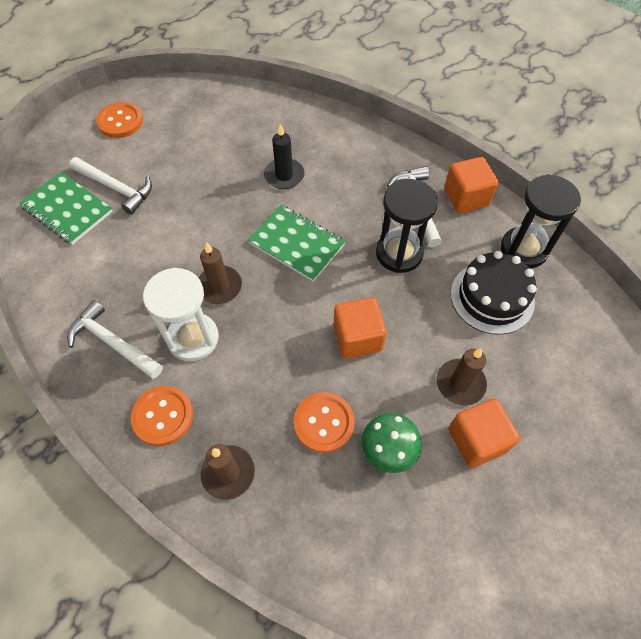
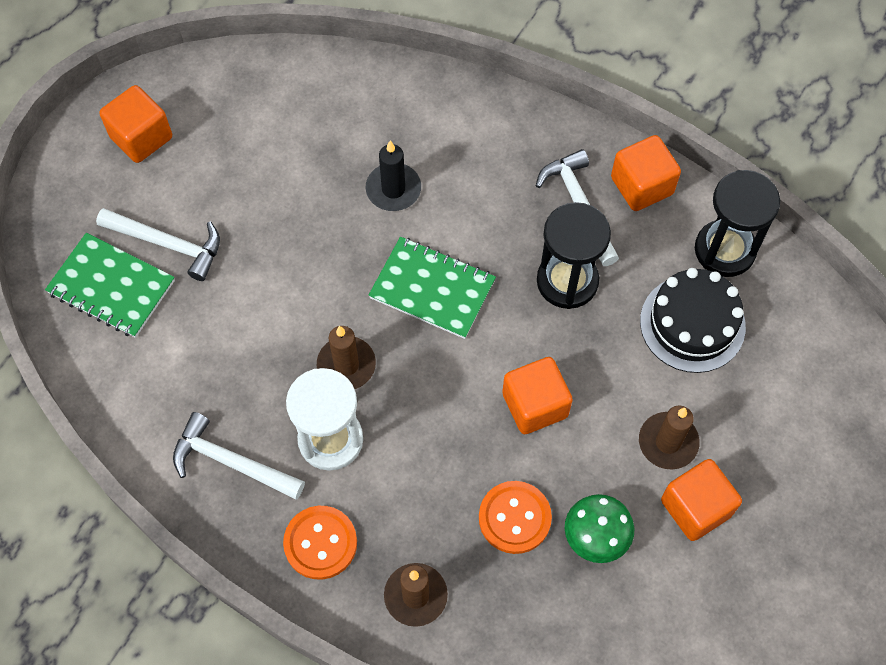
camera: 10 degrees left, 5 degrees up
(120, 122) = (141, 137): orange button -> orange cube

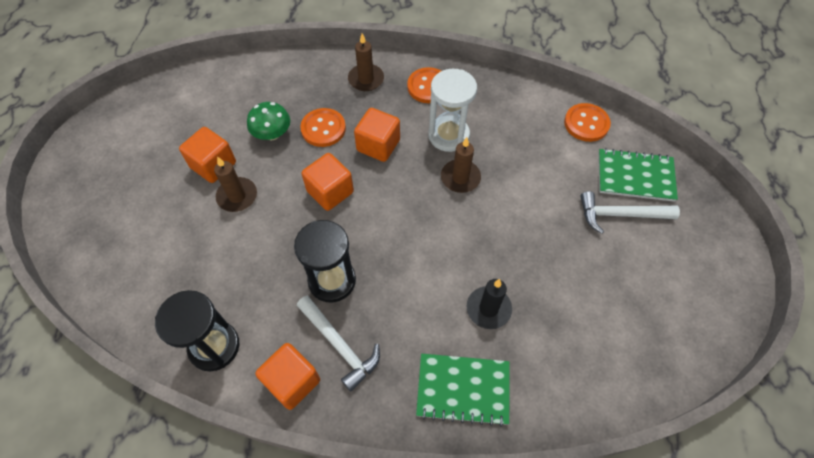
camera: 160 degrees right, 5 degrees down
(120, 389) = (586, 123): none -> orange button
(141, 137) = (696, 285): orange cube -> orange cube (378, 145)
(231, 462) = (499, 108): white hammer -> none
(432, 289) = (426, 243): green notebook -> green notebook (463, 389)
(692, 324) = (232, 279): black cake -> none

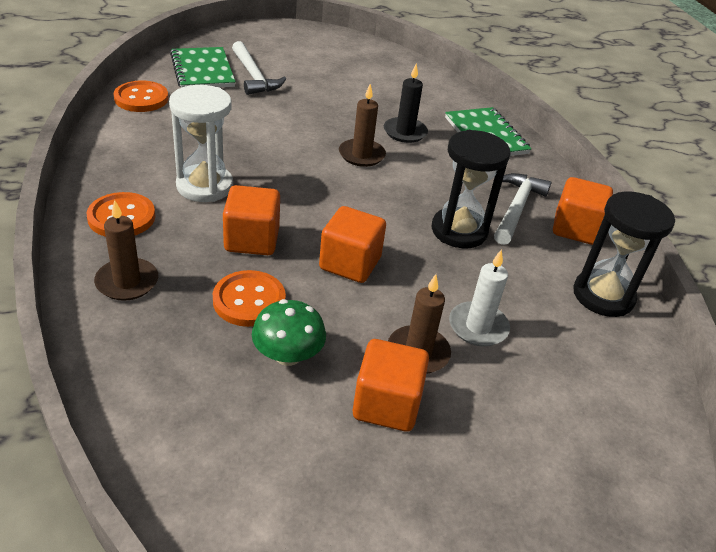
camera: 120 degrees left, 20 degrees down
(236, 240) = (478, 327): none -> white candle
(460, 178) = (265, 168): brown candle -> brown candle (361, 155)

